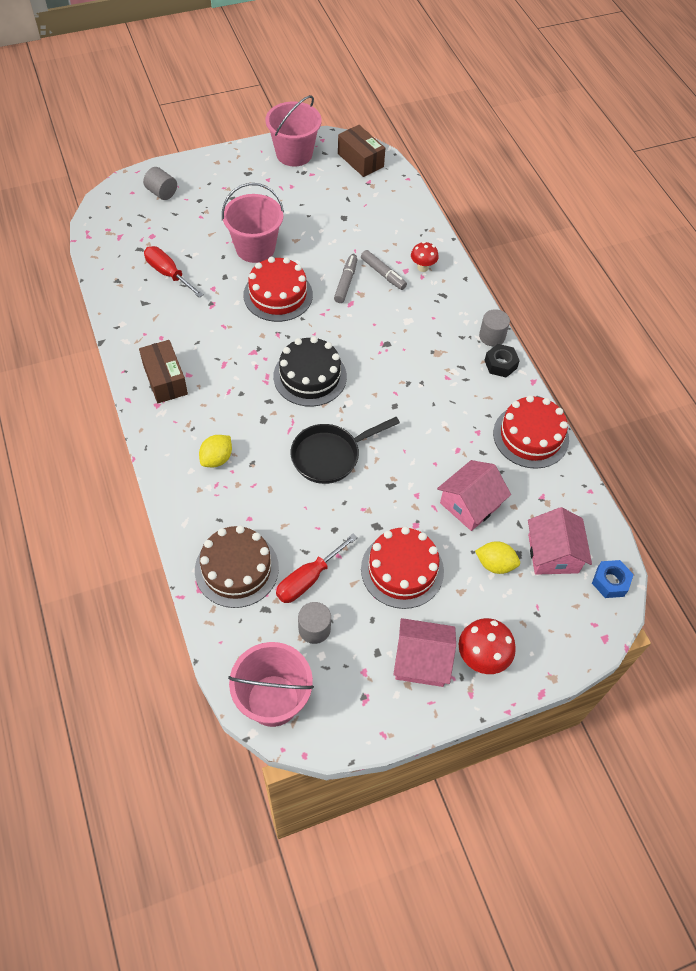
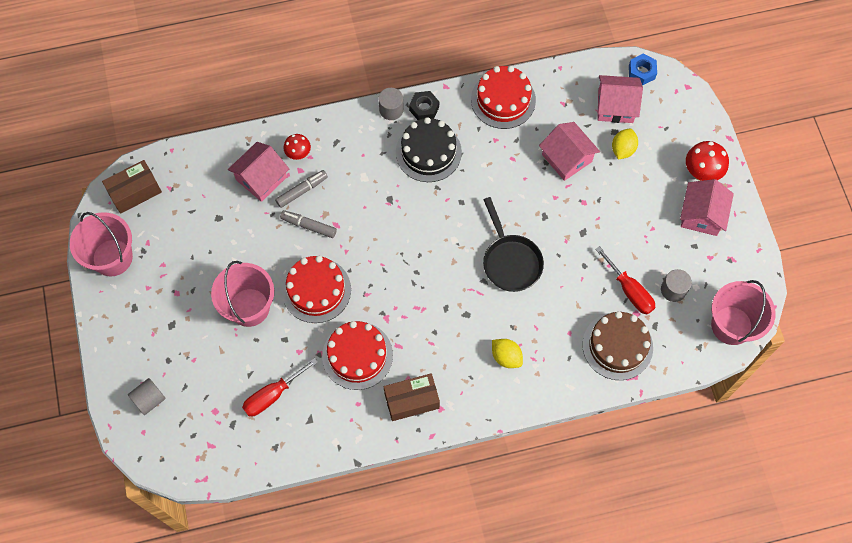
camera: 80 degrees left, 10 degrees up
(310, 376) = (421, 270): black cake -> black cake (428, 152)
(391, 243) = (261, 178): none -> pink house
(402, 570) = (624, 218): red cake -> red cake (357, 355)

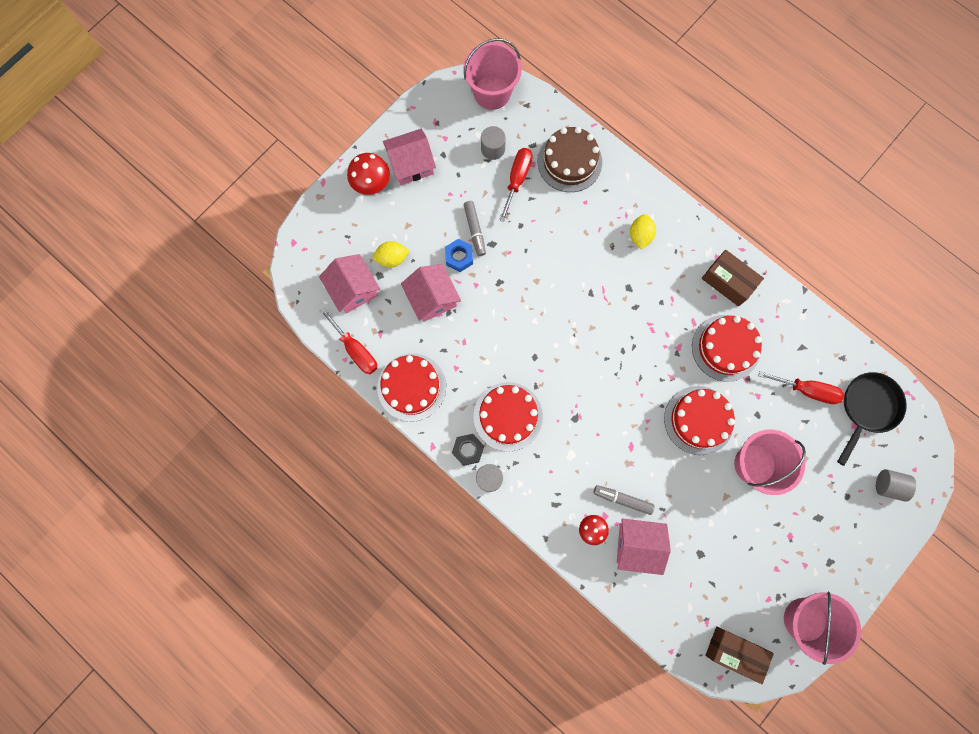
camera: 125 degrees left, 10 degrees up
(309, 226) = (649, 469): grey marker -> grey marker (475, 230)
(428, 152) = (508, 416): black cake -> red cake
(510, 261) = (558, 283): black pan -> black pan (867, 408)
(562, 79) = (355, 350): none -> red screwdriver
(567, 158) = (432, 298): pink house -> pink house turned 45 degrees counterclockwise
(641, 72) = (303, 288): blue nut -> blue nut (459, 257)

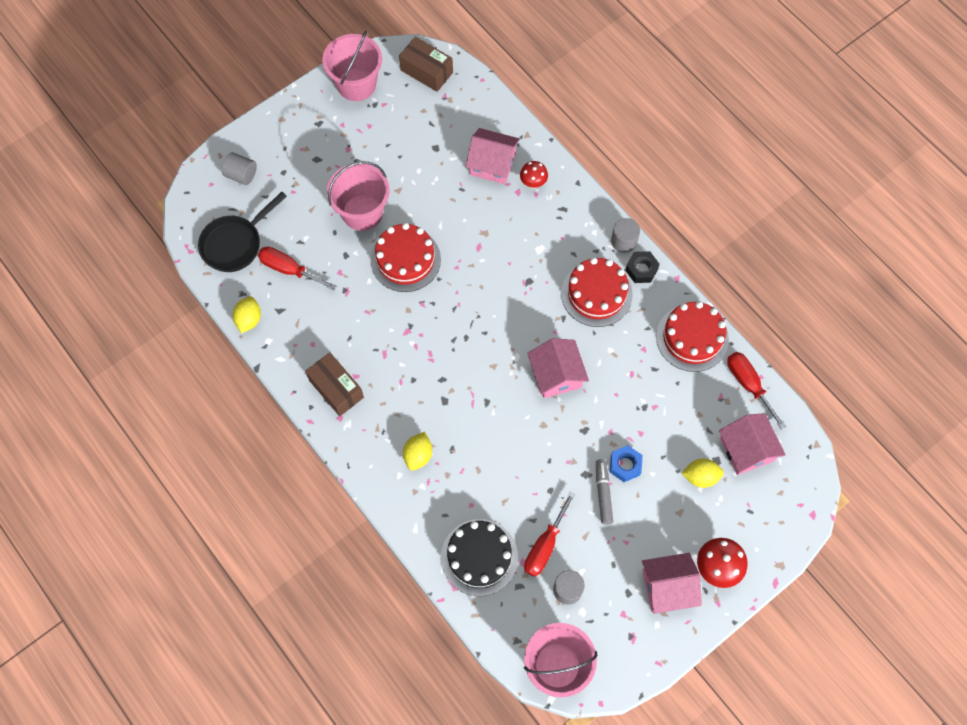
camera: 170 degrees left, 10 degrees down
(432, 298) = (660, 425): pink house -> pink house (556, 375)
(569, 162) = (479, 557): brown cake -> black cake
(622, 499) = (497, 203): grey marker -> none
(725, 348) = (358, 323): red cake -> none
(827, 333) = (249, 319): none -> yellow lemon

